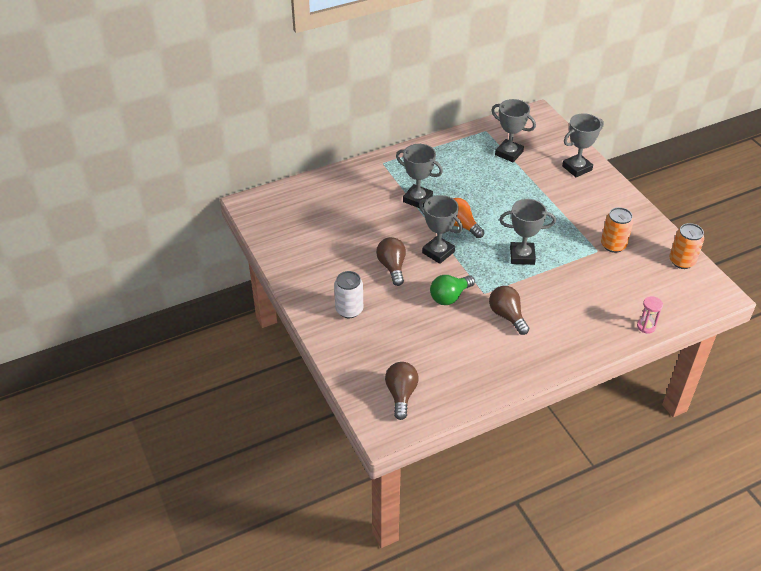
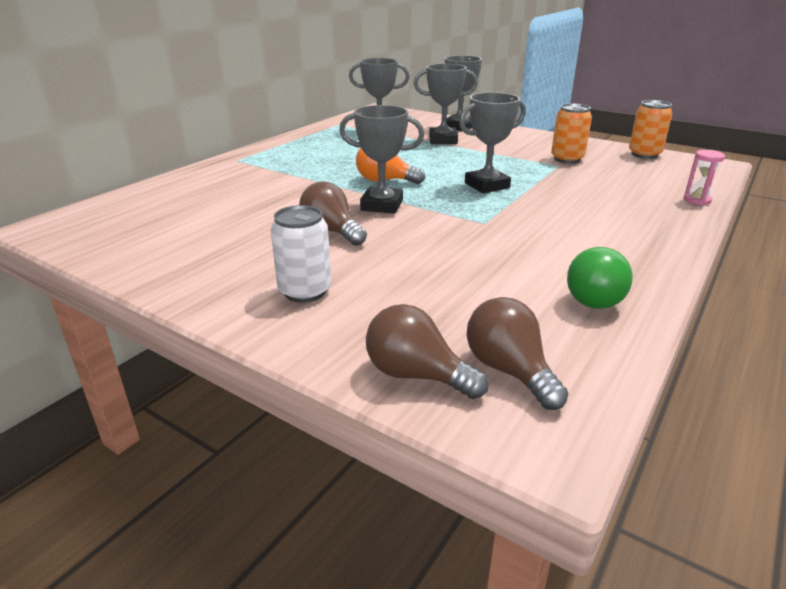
camera: 30 degrees left, 15 degrees down
(417, 199) = (308, 174): grey trophy -> grey trophy (443, 140)
(450, 297) = (444, 237): green light bulb -> green light bulb (594, 297)
(507, 316) = (540, 233): brown light bulb -> brown light bulb (416, 375)

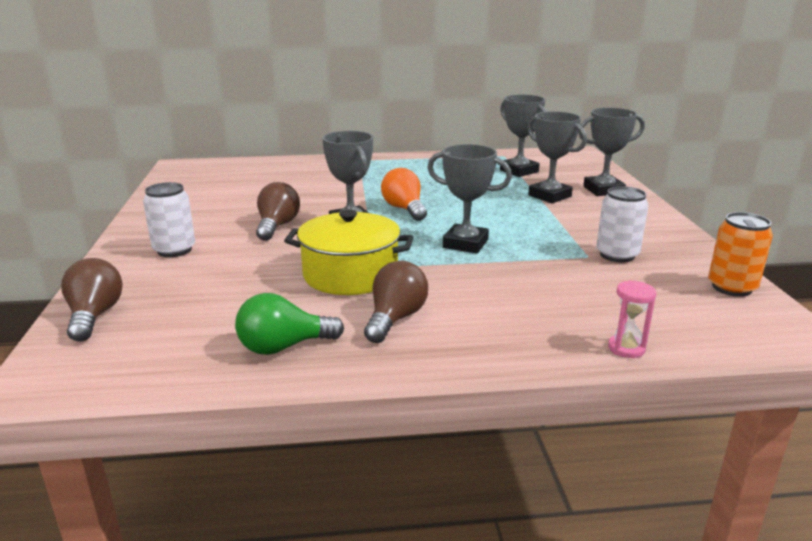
camera: 50 degrees right, 5 degrees down
(487, 235) = (350, 274): none -> yellow pot
(509, 371) = (125, 344): brown light bulb -> brown light bulb (395, 319)
(567, 159) = (617, 255): orange can -> white can

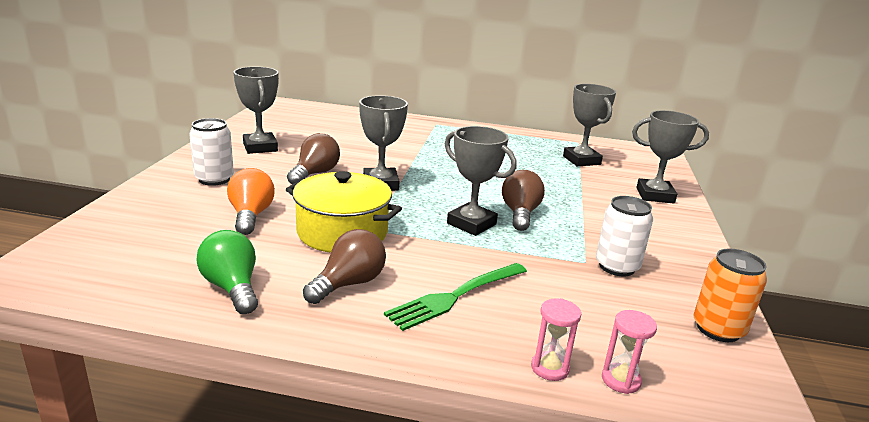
camera: 15 degrees right, 0 degrees up
(95, 316) = (108, 225): brown light bulb -> brown light bulb (520, 214)
(283, 347) = (232, 288): green light bulb -> green light bulb turned 60 degrees clockwise
(404, 209) = (440, 178): orange light bulb -> orange light bulb (251, 216)
(501, 308) = (456, 296): none -> green fork
(549, 196) = (593, 191): grey trophy -> grey trophy (260, 147)
(688, 344) = (621, 380): none -> pink hourglass

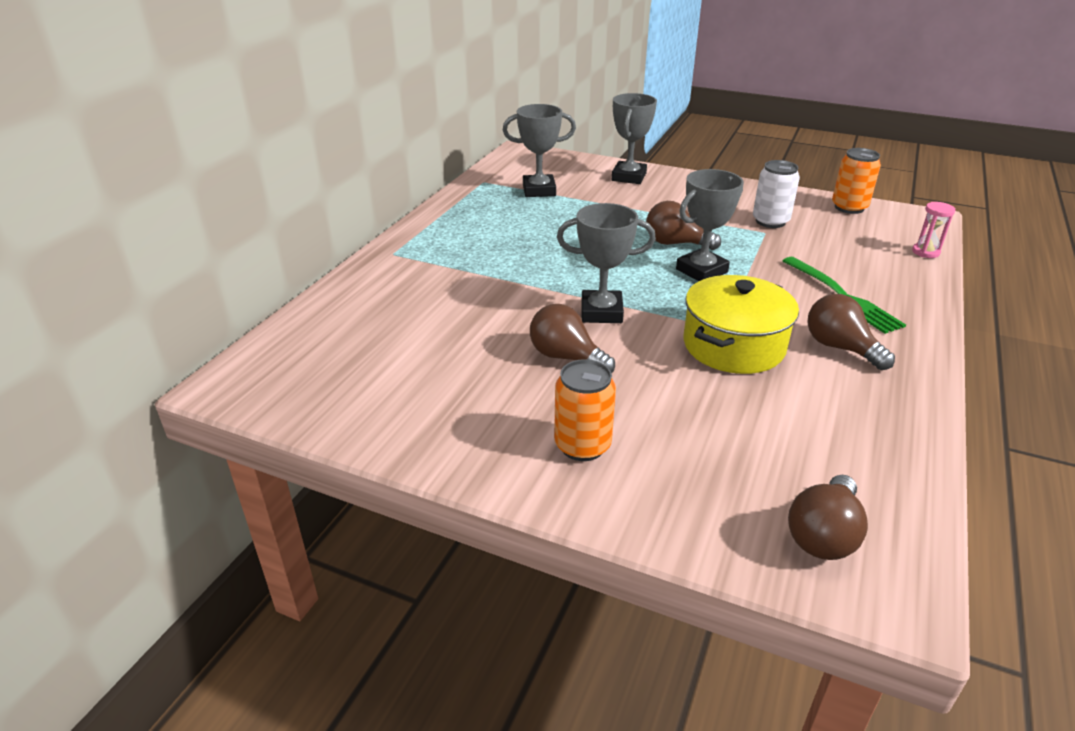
camera: 75 degrees left, 10 degrees up
(98, 251) = (823, 535): none -> brown light bulb
(214, 179) = (582, 445): white can -> orange can
(232, 288) = (872, 418): green light bulb -> none
(251, 216) = (701, 409): orange light bulb -> none
(260, 147) = (455, 404): grey trophy -> none
(550, 368) = (925, 273): pink hourglass -> none

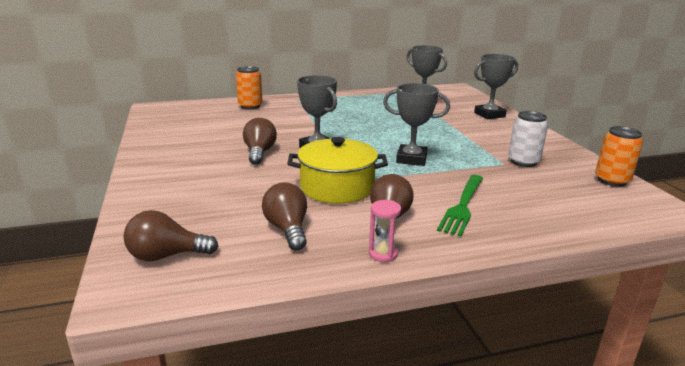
camera: 50 degrees right, 10 degrees down
(582, 445) = (185, 176): orange can -> orange can (250, 106)
(675, 243) = (431, 145): brown light bulb -> brown light bulb (287, 229)
(925, 252) = (604, 222): pink hourglass -> pink hourglass (383, 254)

